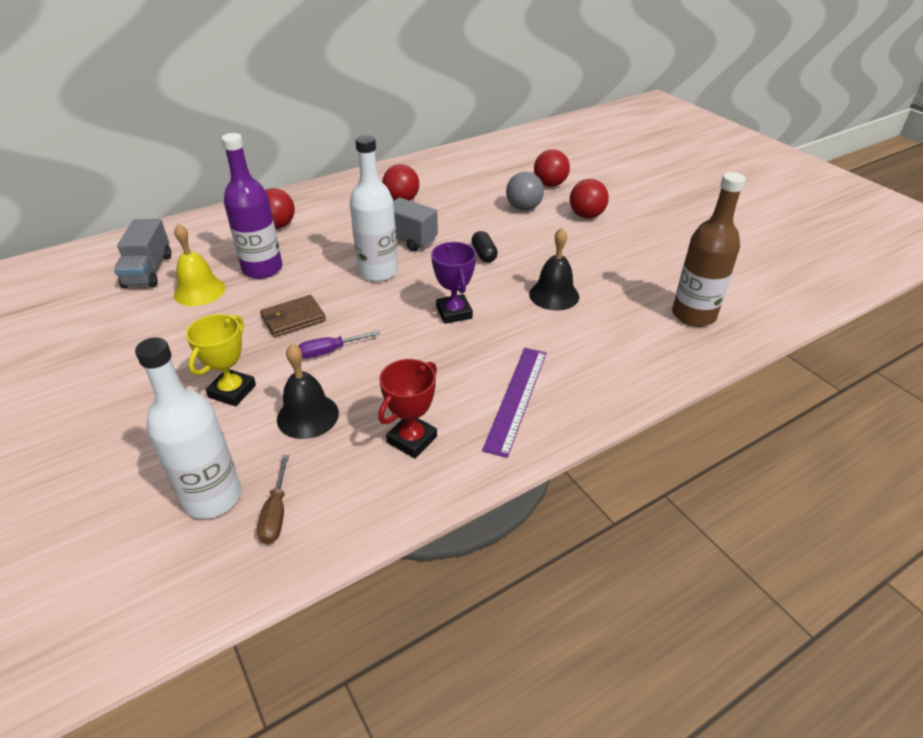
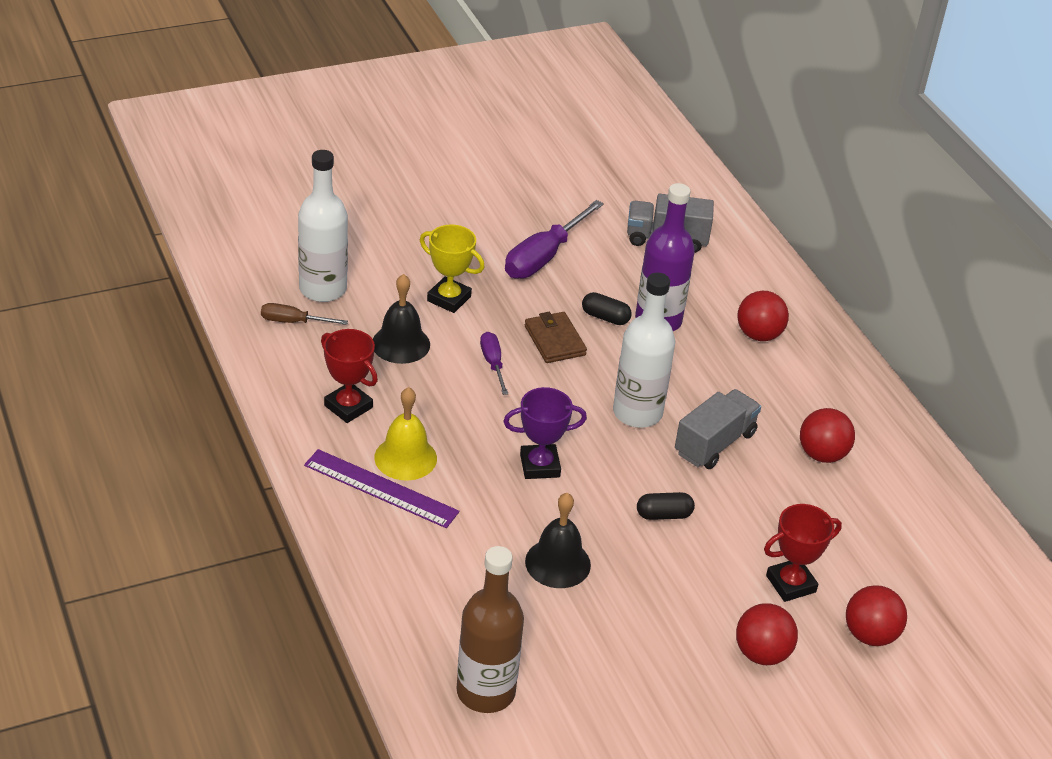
camera: 95 degrees right, 0 degrees up
(167, 336) = (543, 257): none -> purple screwdriver
(199, 291) = (620, 275): yellow bell -> yellow bell (405, 458)
(259, 295) = (605, 317): none -> black capsule
(523, 208) = (791, 584): grey ball -> red trophy

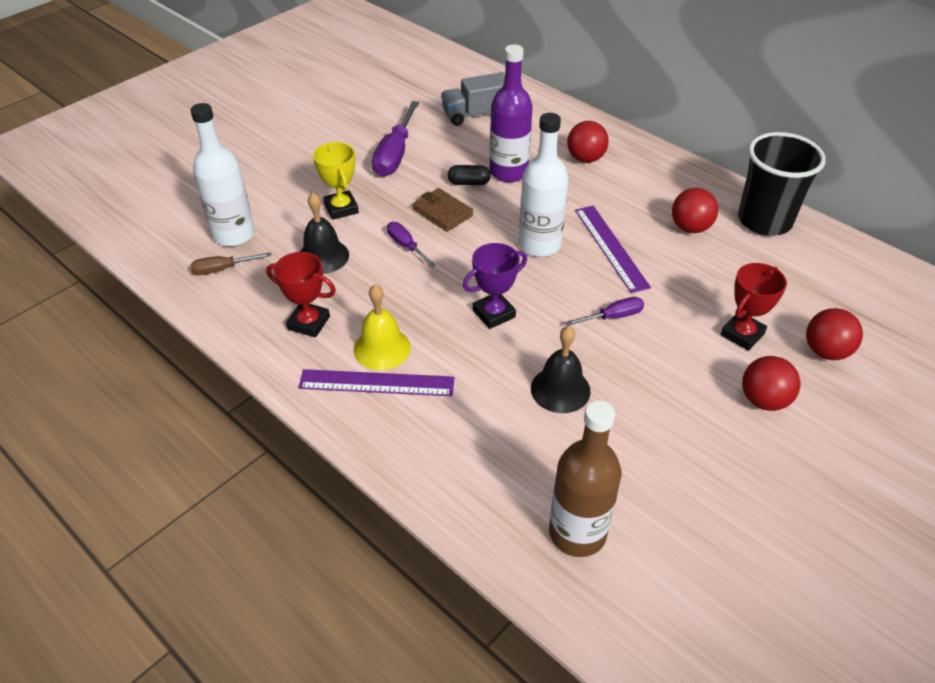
camera: 20 degrees left, 5 degrees up
(449, 299) = (341, 208): yellow trophy -> yellow trophy turned 60 degrees clockwise
(663, 515) = (613, 317): black capsule -> purple screwdriver
(714, 443) = (611, 247): grey truck -> purple ruler
(916, 478) = (764, 221): none -> black cup

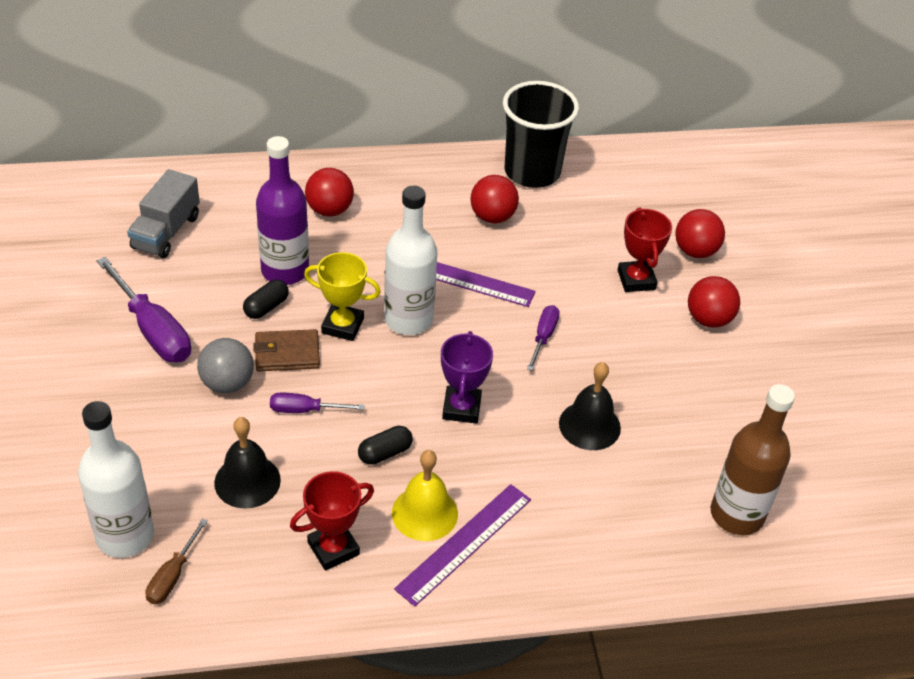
camera: 55 degrees left, 0 degrees up
(341, 208) = (189, 423): yellow trophy -> yellow trophy (342, 326)
(389, 204) = (227, 383): none -> grey ball
(412, 300) = (385, 453): none -> black capsule

